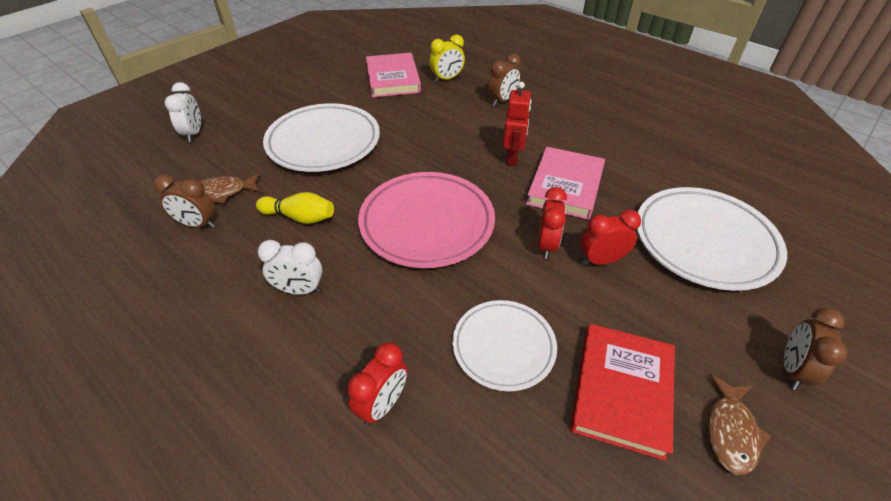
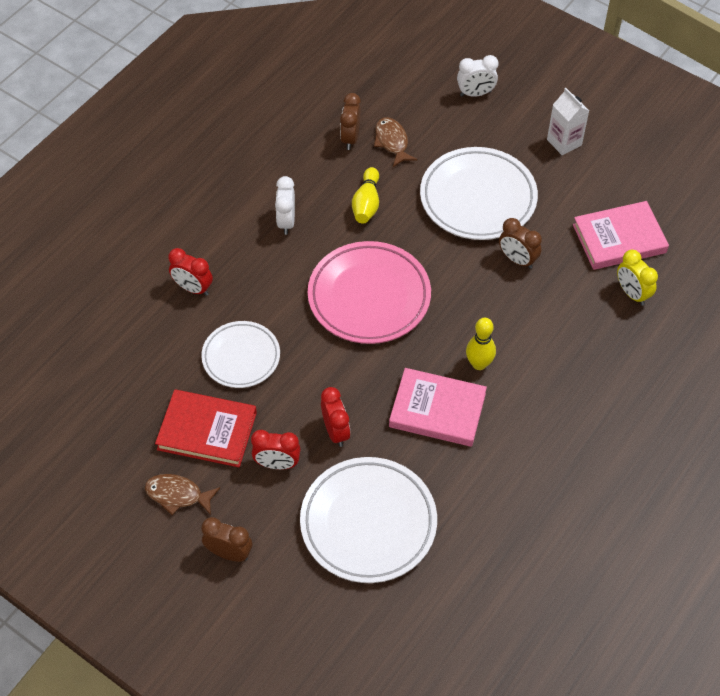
camera: 85 degrees right, 10 degrees up
(282, 93) = (564, 142): none -> white carton
(502, 100) = (593, 353): brown clock -> brown clock (517, 260)
(512, 157) = (479, 364): red robot -> yellow bowling pin
(546, 245) = (351, 390): red clock -> red clock (277, 464)

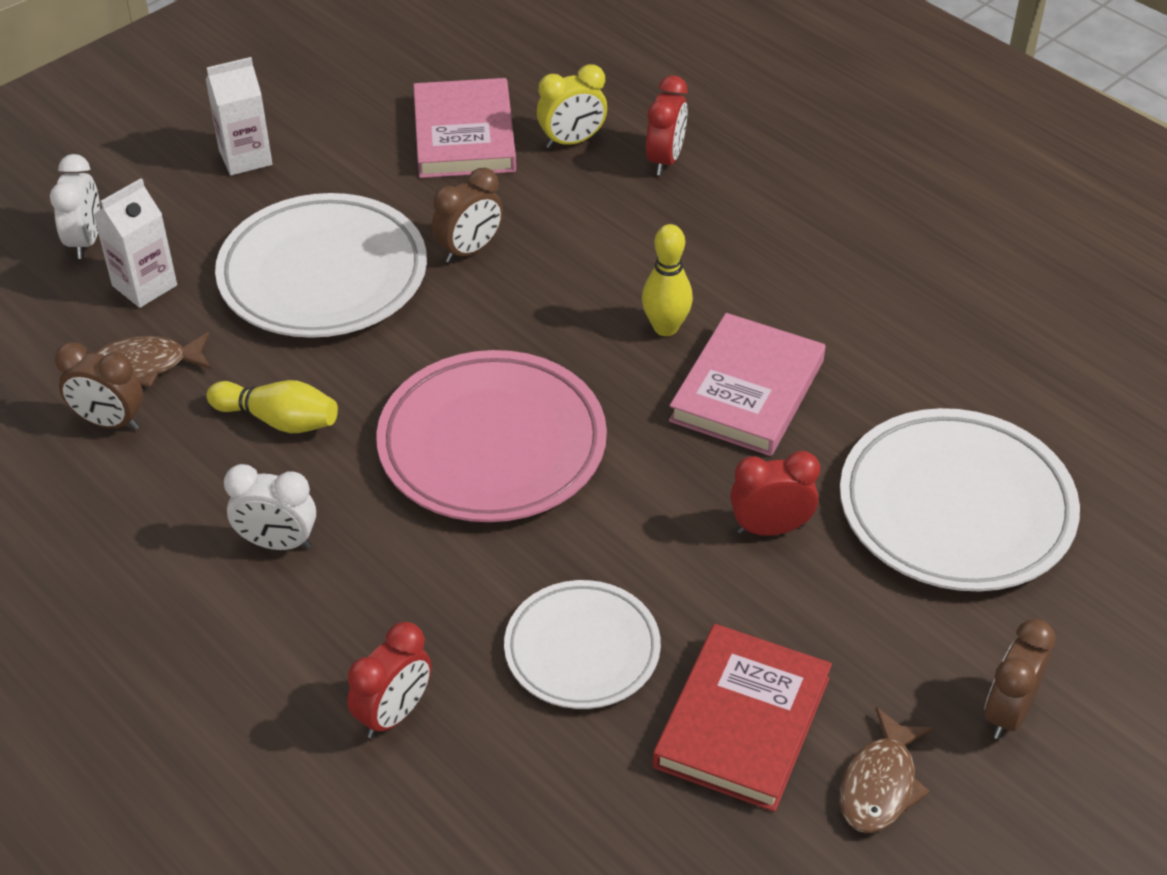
camera: 80 degrees left, 10 degrees down
(277, 464) = (827, 620): red clock -> red clock (665, 160)
(449, 126) = (144, 285): none -> white carton

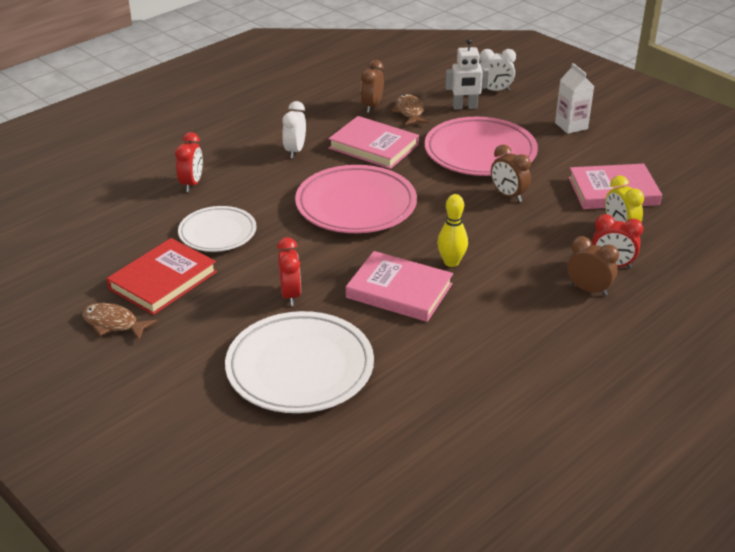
camera: 90 degrees right, 10 degrees down
(144, 285) = (465, 107): white carton -> white robot
(279, 420) = (373, 147): yellow bowling pin -> pink book
(323, 275) = (480, 153): white plate -> pink plate
(394, 714) = (192, 184): red clock -> red clock turned 120 degrees counterclockwise
(742, 722) = (163, 280): red book -> red book turned 75 degrees counterclockwise
(1008, 713) = (146, 374): brown clock -> brown clock (588, 290)

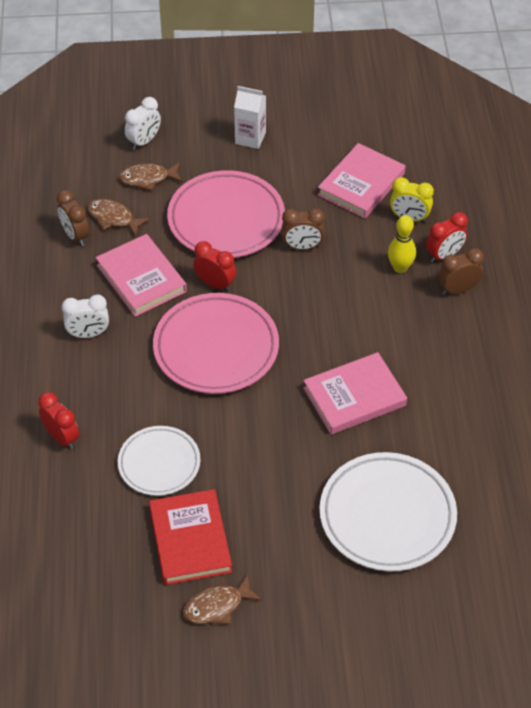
camera: 50 degrees left, 15 degrees up
(290, 295) = (293, 467): red clock -> red clock (215, 284)
(295, 151) = (88, 334): white clock -> white clock turned 60 degrees counterclockwise
(373, 147) = (141, 278): pink book -> pink book turned 75 degrees clockwise
(451, 262) = (350, 342): yellow bowling pin -> yellow bowling pin (400, 267)
(465, 107) = (148, 178): white robot -> brown fish

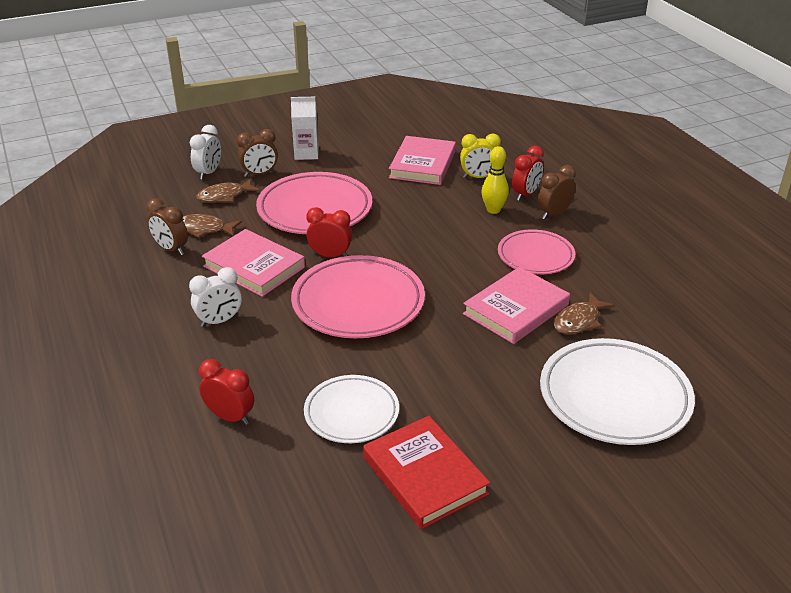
camera: 20 degrees left, 15 degrees down
(217, 606) = (492, 533): brown fish -> brown fish (579, 321)
(302, 247) = (397, 214): brown clock -> brown clock (259, 174)
(408, 339) = (535, 256): none -> pink plate

